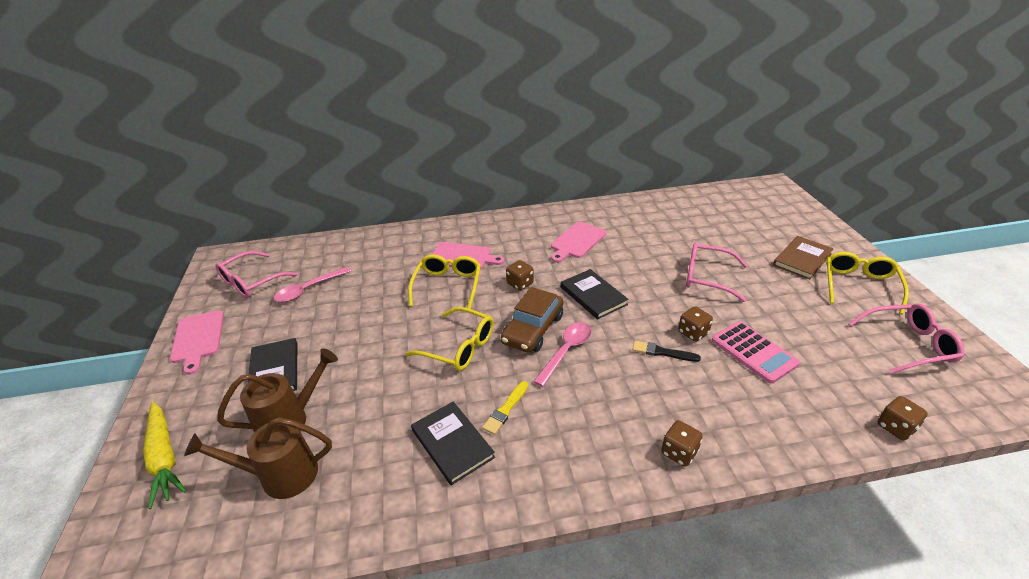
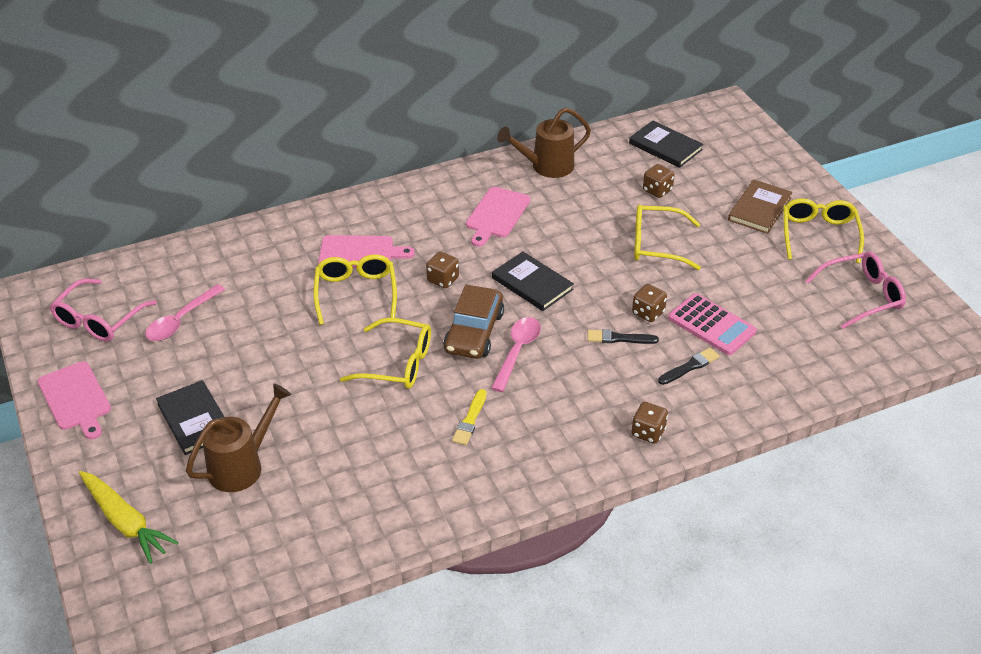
camera: 15 degrees left, 5 degrees up
(279, 475) = (261, 516): brown watering can -> brown watering can (546, 167)
(452, 444) = (426, 460): black book -> black book (665, 147)
(707, 277) = (656, 245): pink glasses -> yellow glasses
(729, 389) = (690, 366): none -> black brush
(895, 427) = (842, 379): brown dice -> brown dice (657, 190)

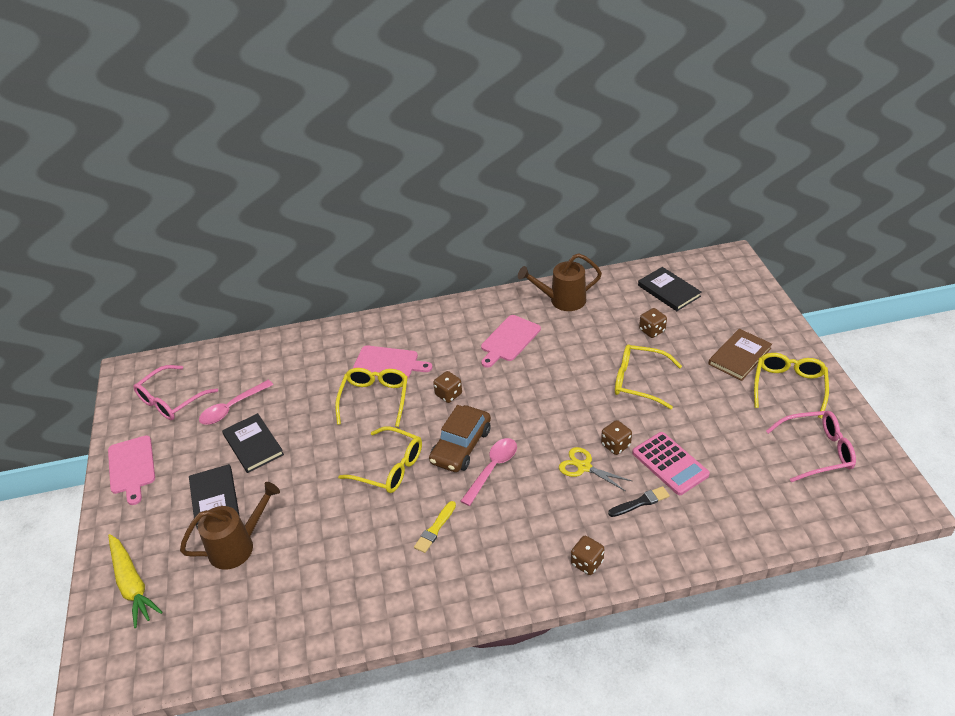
camera: 15 degrees right, 0 degrees up
(532, 284) = (522, 406): black book -> black book (253, 445)
(619, 338) = (584, 467): black brush -> yellow scissors

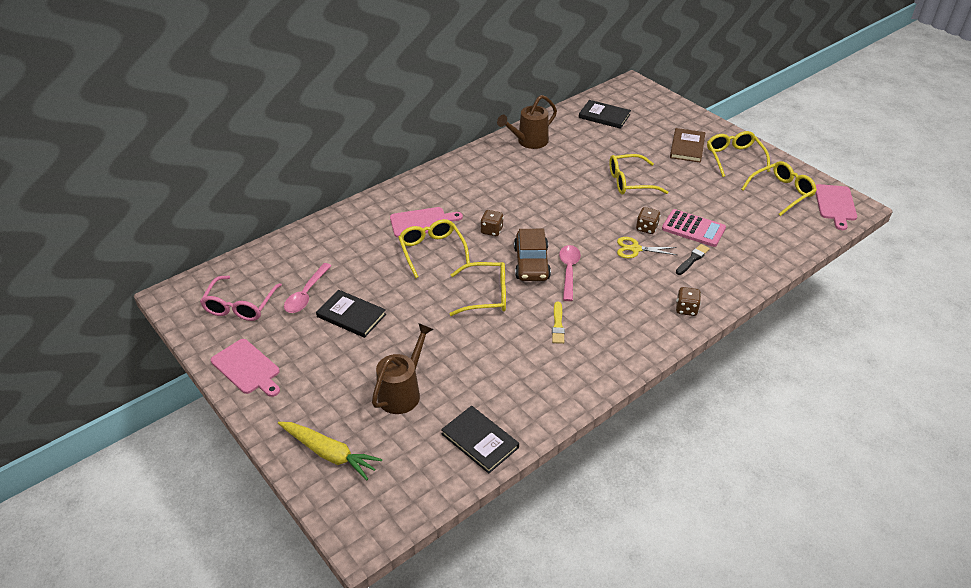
camera: 30 degrees left, 0 degrees up
(214, 498) = (350, 365): black book -> black book (480, 440)
(509, 340) = (509, 180): pink cutting board -> pink cutting board (835, 204)
(652, 331) = (613, 146): brown dice -> none
(817, 451) = (781, 192): pink glasses -> yellow glasses

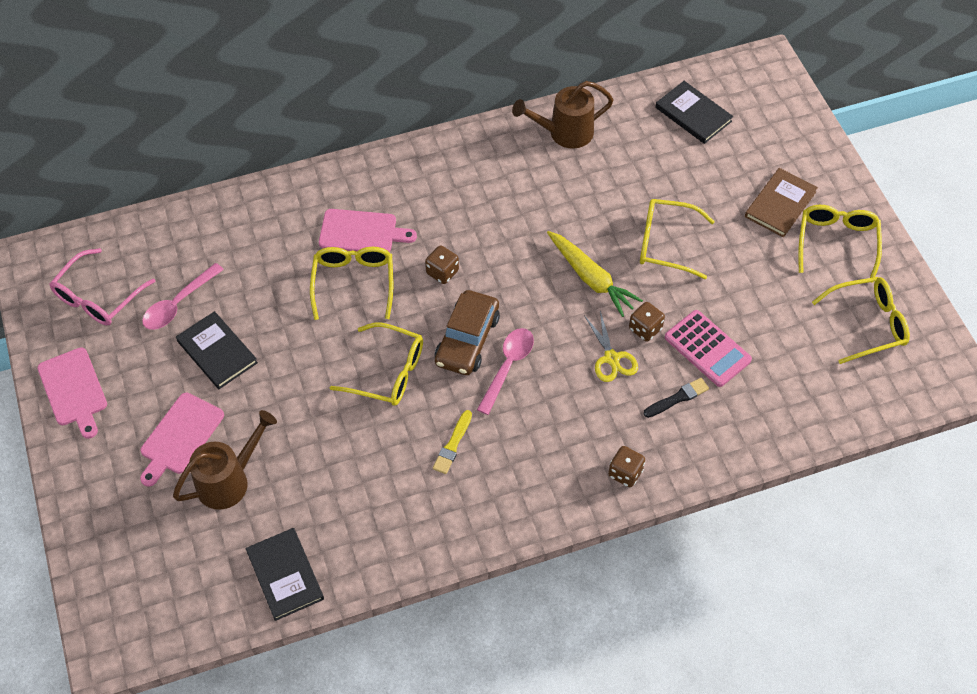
camera: 20 degrees right, 15 degrees up
(329, 453) = (117, 535): yellow carrot -> yellow carrot (591, 278)
(635, 249) = (611, 358): yellow scissors -> yellow scissors turned 135 degrees counterclockwise
(835, 204) = (932, 368): pink cutting board -> pink cutting board (180, 437)

